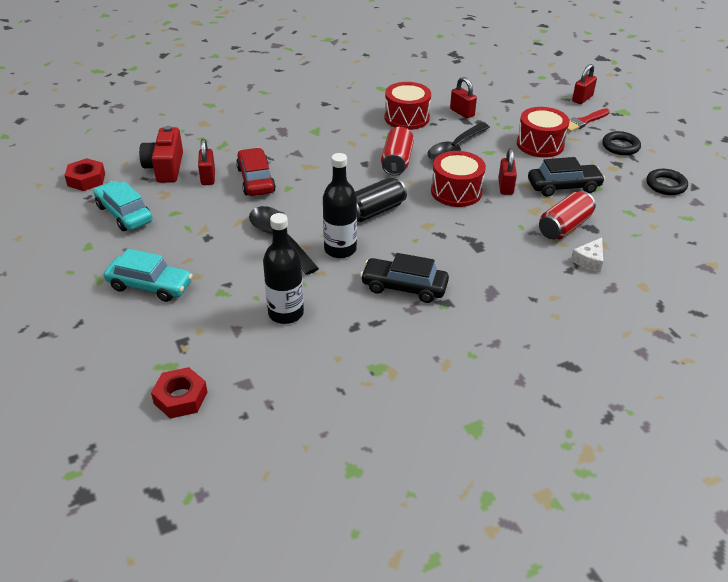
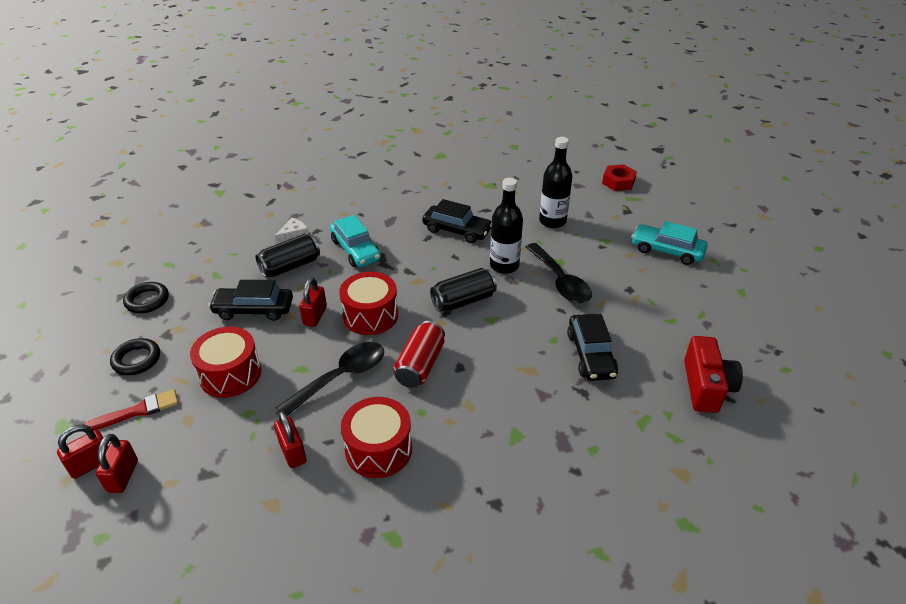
camera: 170 degrees left, 0 degrees up
(86, 179) = (795, 377): red nut -> none
(124, 214) = (724, 324): turquoise car -> turquoise car (355, 250)
(208, 177) = (648, 365): red padlock -> red padlock (123, 476)
(256, 180) = (590, 355): red car -> black car
(564, 227) = (290, 266): red can -> black can

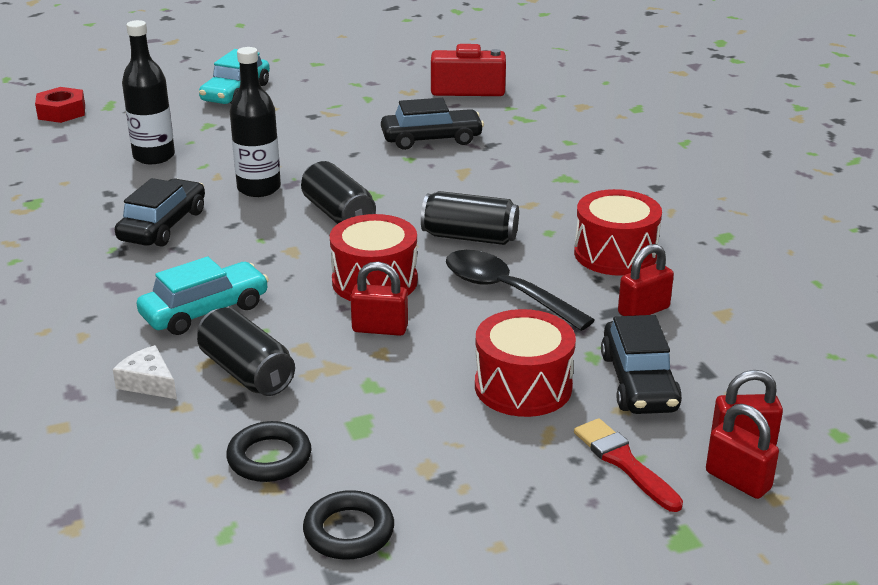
camera: 95 degrees left, 10 degrees down
(136, 360) = (513, 497): black ring -> black ring (269, 458)
(254, 310) = (368, 391): black car -> black car (638, 382)
(420, 365) = (469, 237): red can -> black can
(560, 281) = (295, 153): black spoon -> none

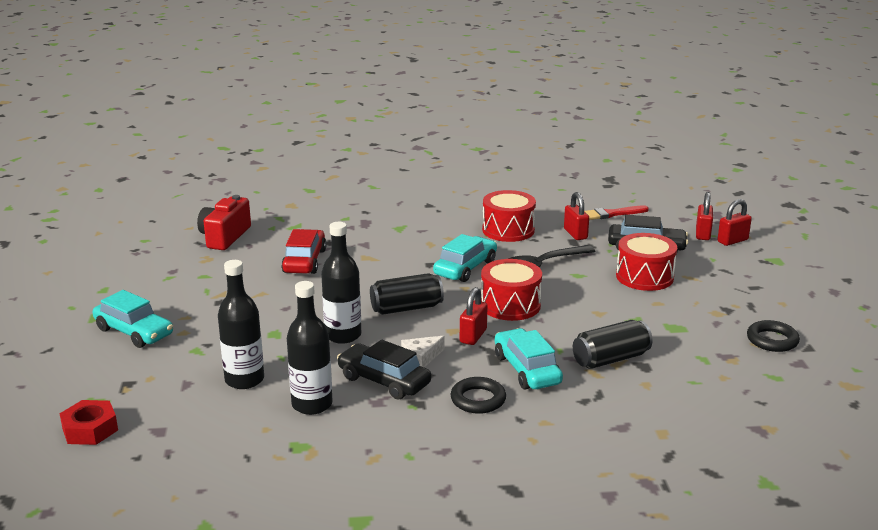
camera: 75 degrees left, 5 degrees down
(110, 196) = (312, 404): none -> black bottle
(148, 383) = (615, 396): white cheese -> white cheese (421, 358)
(269, 458) = (704, 358): black ring -> black ring (478, 399)
(380, 329) = (571, 310): red padlock -> red padlock (473, 336)
(431, 139) = (305, 261): black car -> red car
(469, 237) = (465, 268): black can -> turquoise car
(624, 462) = (717, 263): red brush -> red brush (612, 214)

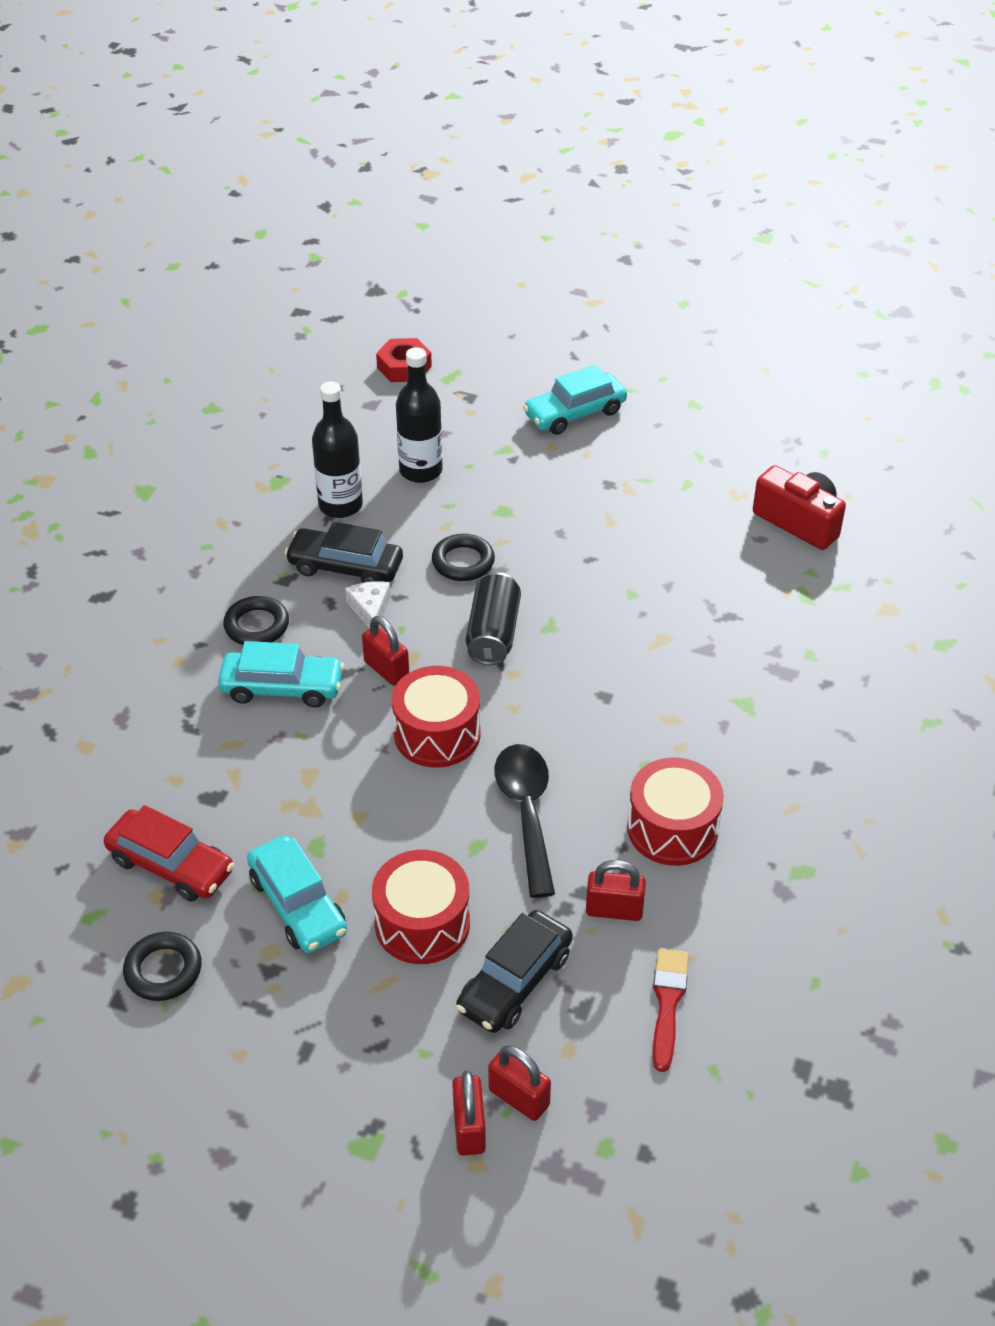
camera: 115 degrees right, 20 degrees up
(305, 261) = (681, 578): red car -> red car (171, 865)
(343, 335) = (463, 562): black bottle -> black ring
(384, 381) = (345, 567): black car -> black car turned 135 degrees counterclockwise
(465, 268) = (570, 729): turquoise car -> turquoise car (298, 905)
(610, 359) = (247, 773): black can -> none

